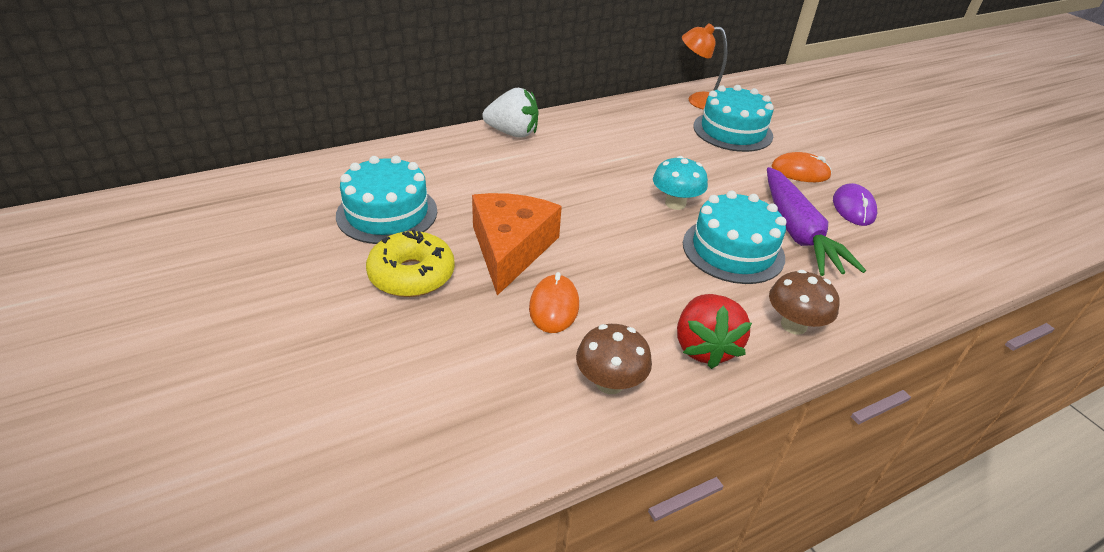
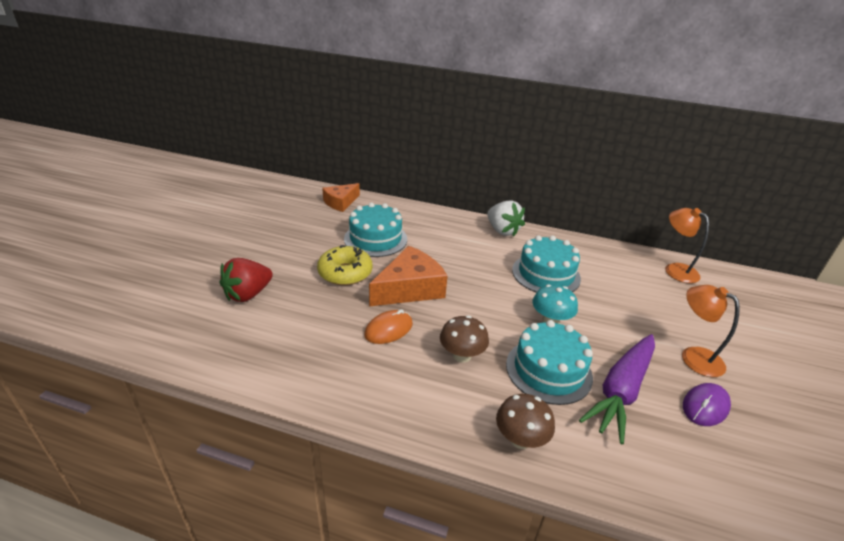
camera: 45 degrees right, 5 degrees down
(267, 189) = (340, 202): none -> orange cheese
(609, 383) = (359, 384): brown mushroom -> brown mushroom (462, 355)
(704, 347) = (439, 407): red strawberry -> red strawberry (248, 294)
(732, 131) = (674, 301): turquoise cake -> turquoise cake (546, 274)
(800, 172) = (693, 356): orange mouse -> orange lamp

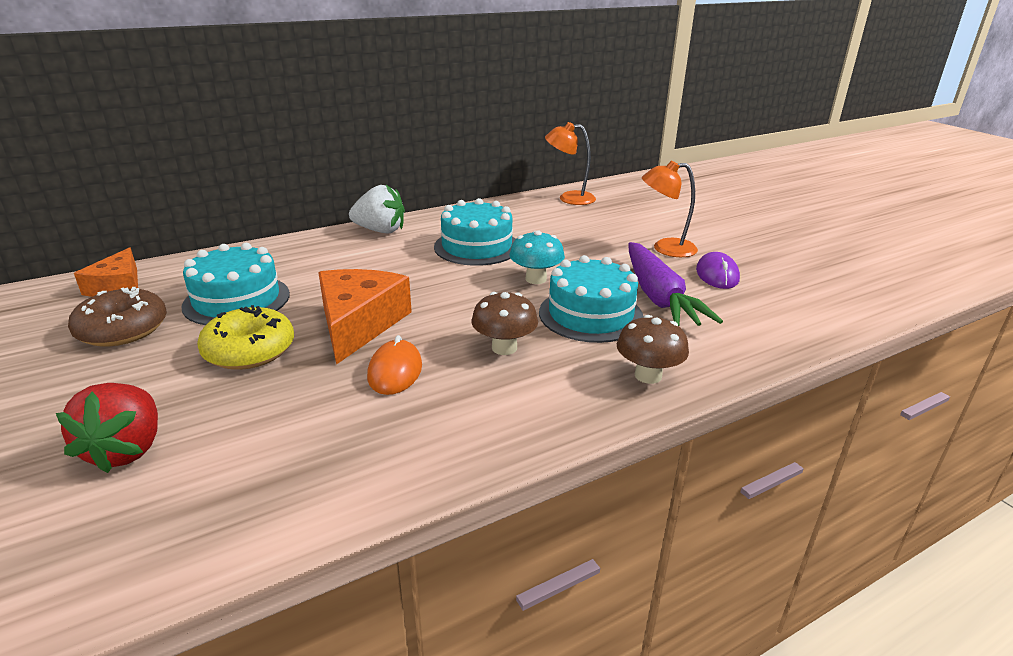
camera: 45 degrees left, 5 degrees down
(315, 229) = (123, 329): none -> brown donut

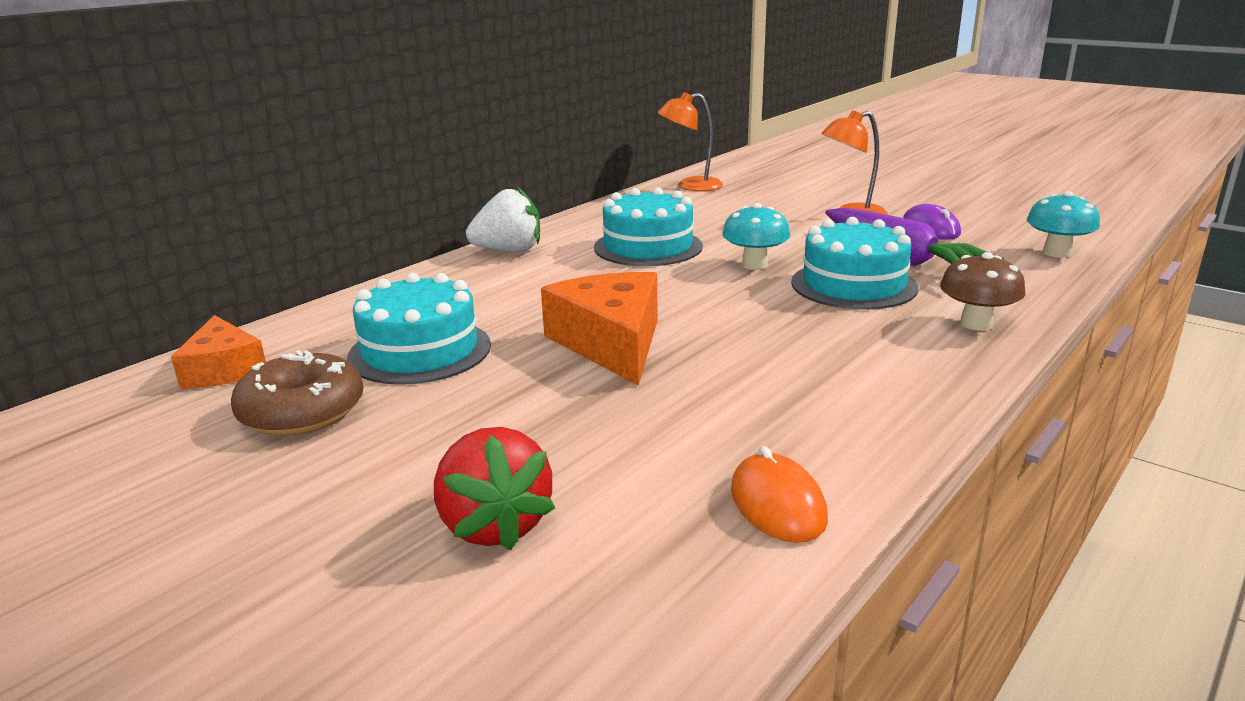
camera: 20 degrees left, 5 degrees down
(249, 351) = (511, 396): yellow donut -> none
(395, 371) = (715, 376): orange mouse -> orange mouse (777, 504)
(504, 348) = (804, 331): brown mushroom -> none
(803, 322) = (1056, 253): none -> turquoise mushroom

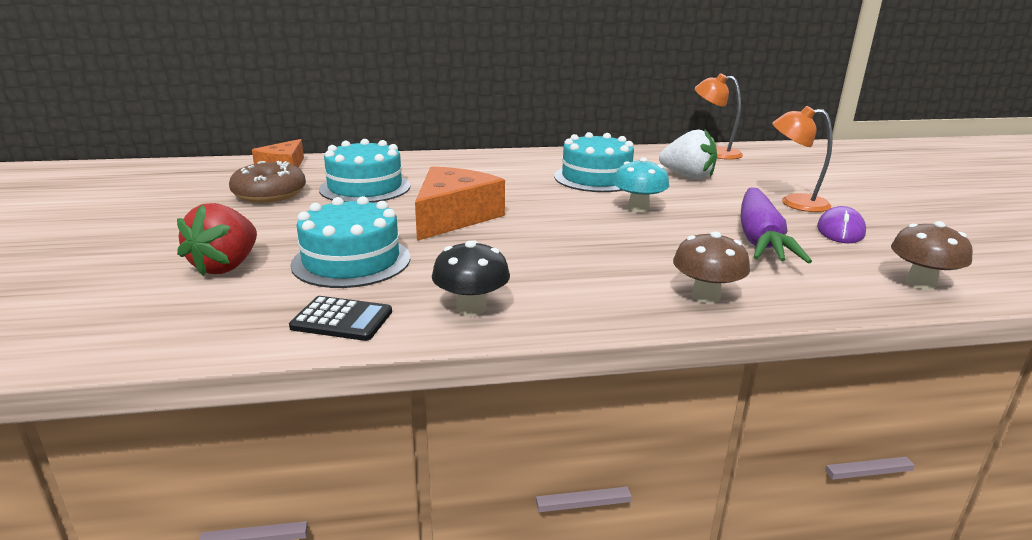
camera: 40 degrees right, 0 degrees up
(509, 251) = (514, 157): white strawberry -> white strawberry (687, 176)
(777, 504) = (342, 320): orange mouse -> black calculator
(853, 285) = (676, 242): turquoise cake -> turquoise cake (351, 261)
(853, 425) = (471, 308): none -> black mushroom
(1056, 253) = (920, 283): turquoise mushroom -> brown mushroom

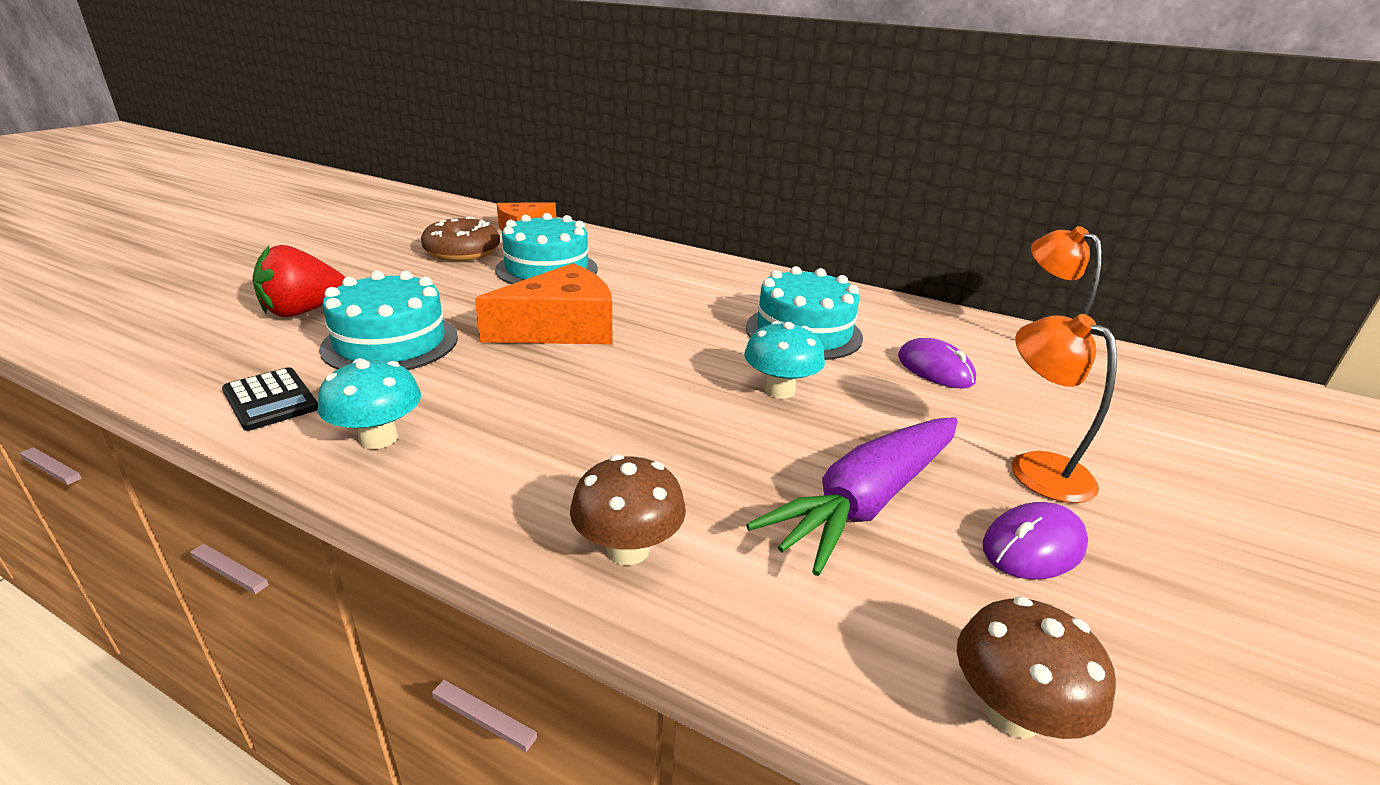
camera: 35 degrees right, 5 degrees up
(471, 308) = (379, 438): black mushroom -> turquoise mushroom
(687, 176) = (935, 369): white strawberry -> purple mouse

